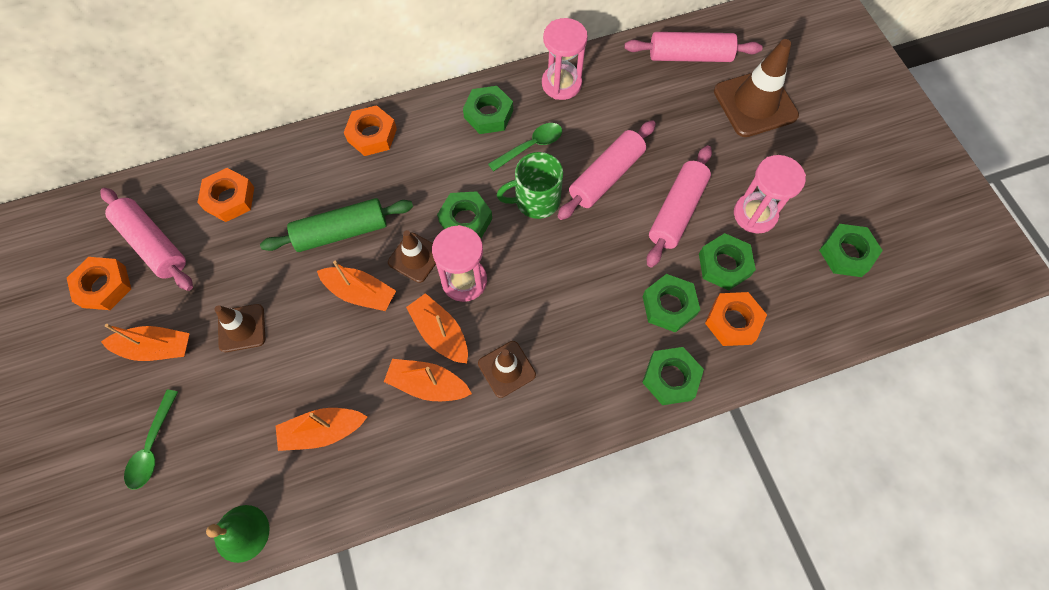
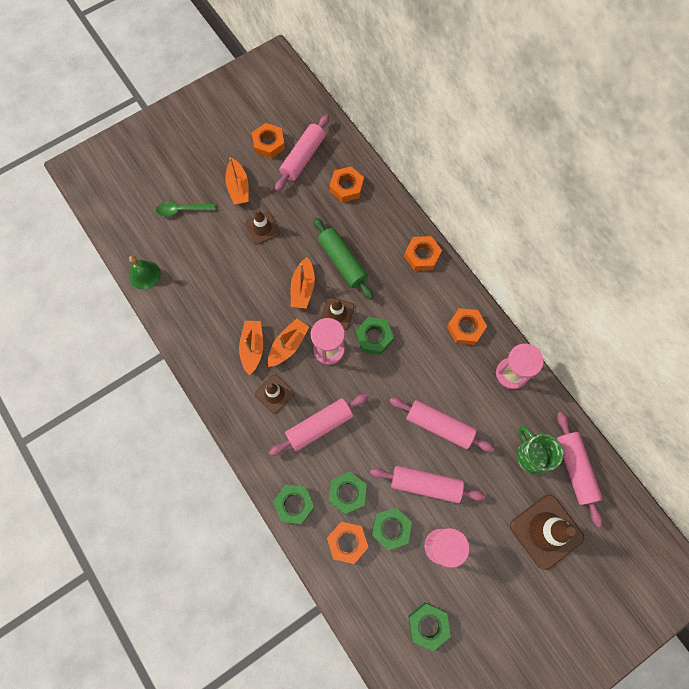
camera: 75 degrees right, 5 degrees up
(323, 431) = (210, 297): orange boat -> none
(488, 114) = (465, 328): green nut -> orange nut
(530, 146) = (447, 365): green spoon -> none
(535, 200) = (404, 380): green mug -> green mug (532, 455)
(569, 319) = (319, 426): none -> pink rolling pin

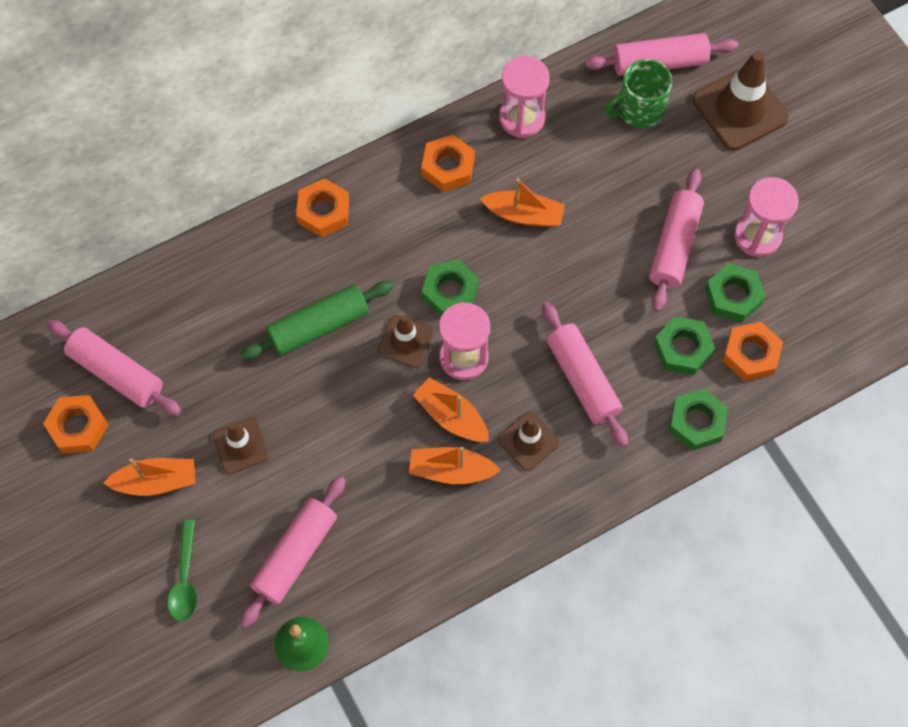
camera: 85 degrees left, 5 degrees down
(303, 288) = (357, 388): orange boat -> orange boat (524, 215)
(346, 187) = (185, 309): orange nut -> none
(428, 625) = (858, 263): green nut -> none
(439, 426) = (592, 219): pink rolling pin -> pink rolling pin (295, 555)

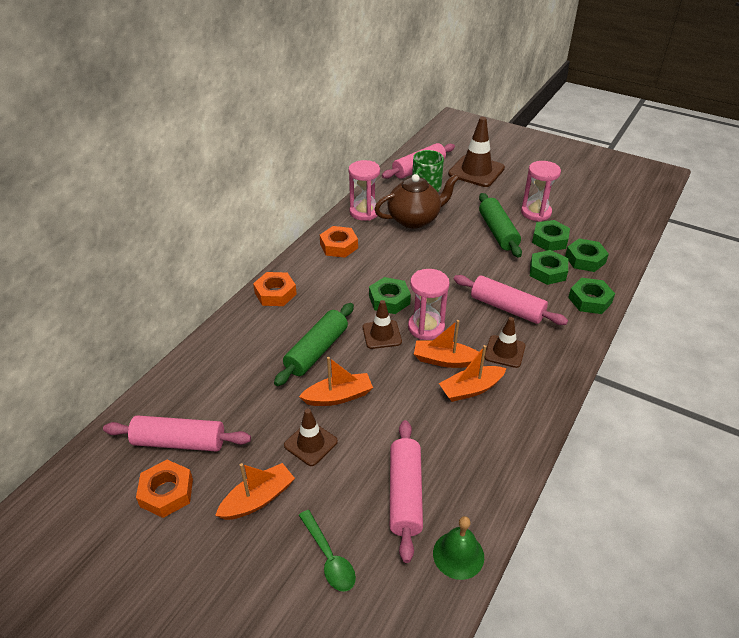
camera: 30 degrees left, 25 degrees down
(524, 215) = (402, 250): orange boat -> orange boat (338, 396)
(579, 166) = (414, 219): none -> brown teapot
(674, 246) = (498, 232): pink rolling pin -> green rolling pin
(750, 354) = (585, 259): orange nut -> green nut

